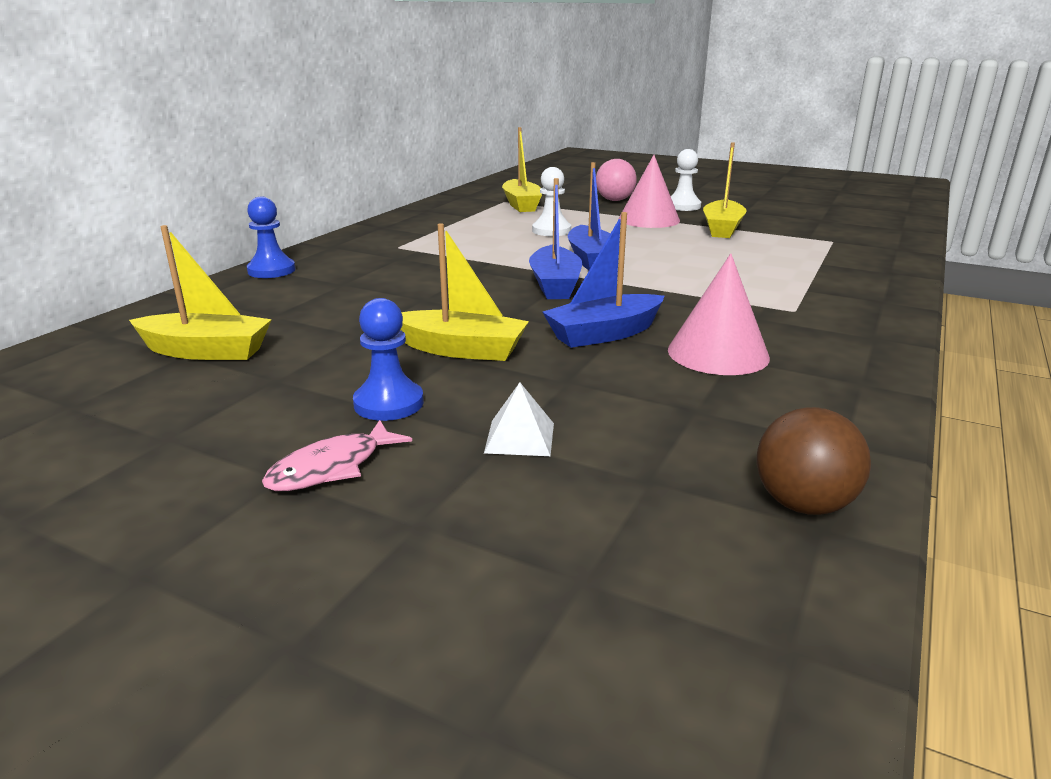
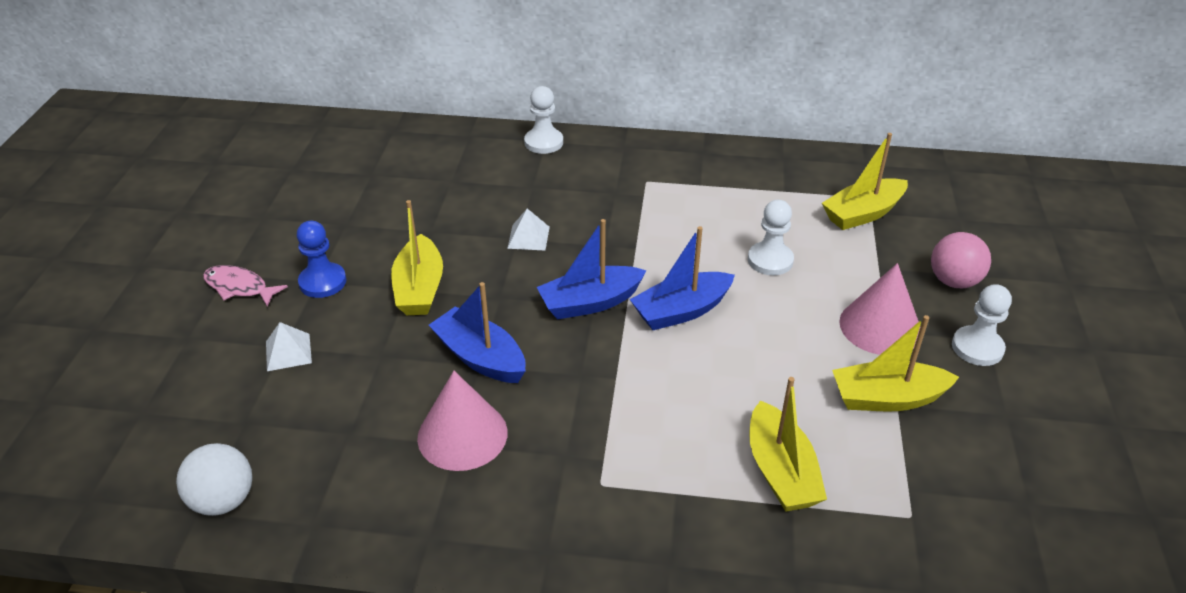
camera: 70 degrees right, 15 degrees up
(206, 351) = (378, 180): yellow boat -> yellow boat (780, 471)
(271, 270) = (543, 142): blue pawn -> white pawn
(428, 294) = (528, 237): none -> white pyramid
(803, 504) = (223, 500): brown ball -> white ball

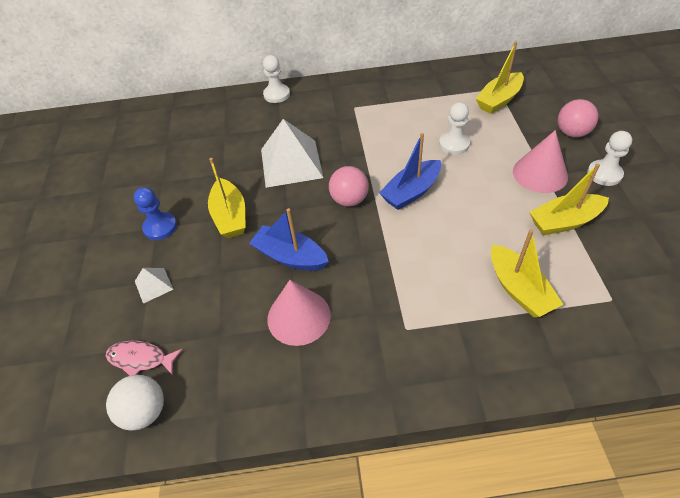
camera: 10 degrees left, 10 degrees up
(239, 287) = (101, 245): pink fish -> pink fish (141, 359)
(528, 237) = (291, 163): white pyramid -> white pyramid, size x2.17
(590, 302) = (349, 200): blue boat -> pink ball

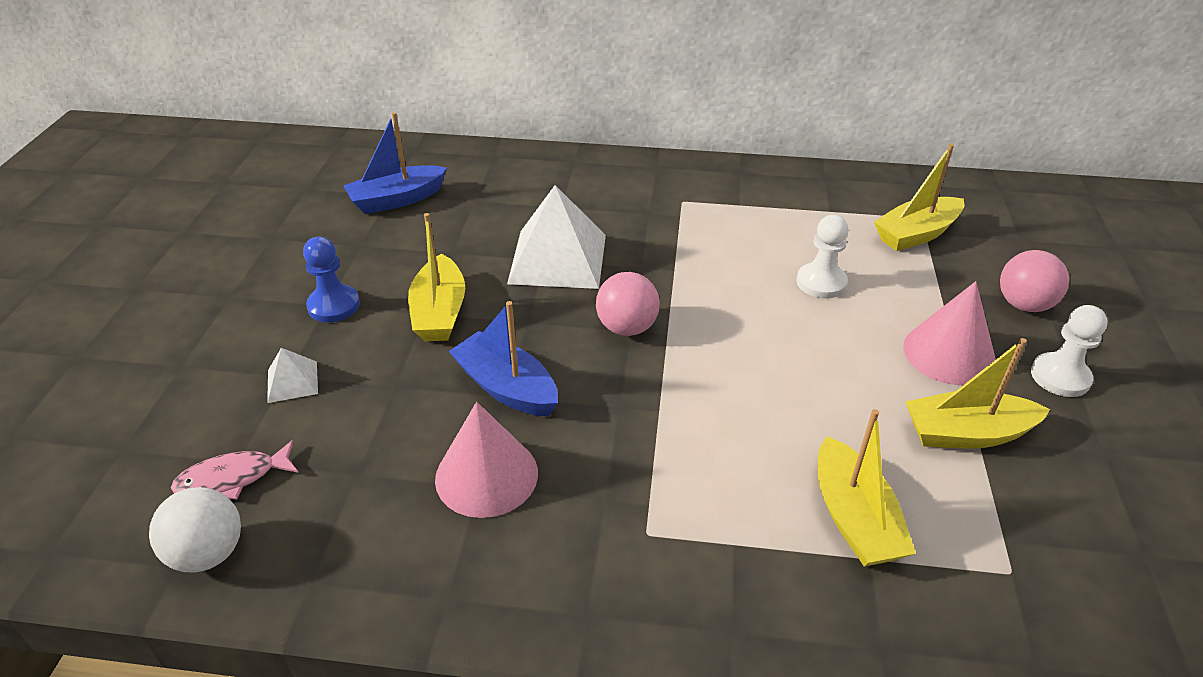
camera: 10 degrees right, 10 degrees down
(141, 359) = (232, 478): pink fish -> pink fish turned 45 degrees counterclockwise
(276, 94) = (572, 162): white pawn -> none
(411, 192) = (727, 337): blue boat -> blue boat (397, 200)

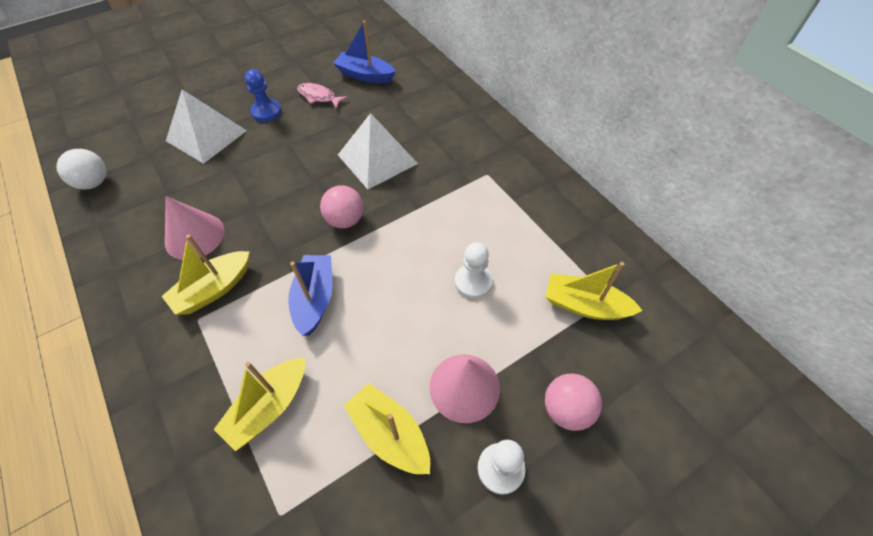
camera: 50 degrees right, 15 degrees up
(232, 478) = (137, 160): pink fish -> pink fish (319, 97)
(292, 381) = (206, 135): white pyramid -> white pyramid, size x2.17
(439, 312) = (293, 147): yellow boat -> yellow boat (214, 289)
(506, 387) = (259, 204): blue boat -> blue boat (315, 299)

